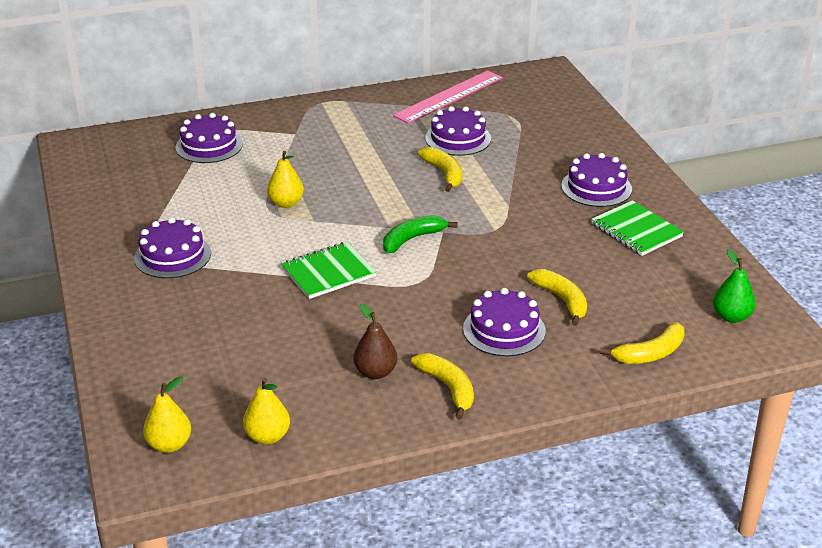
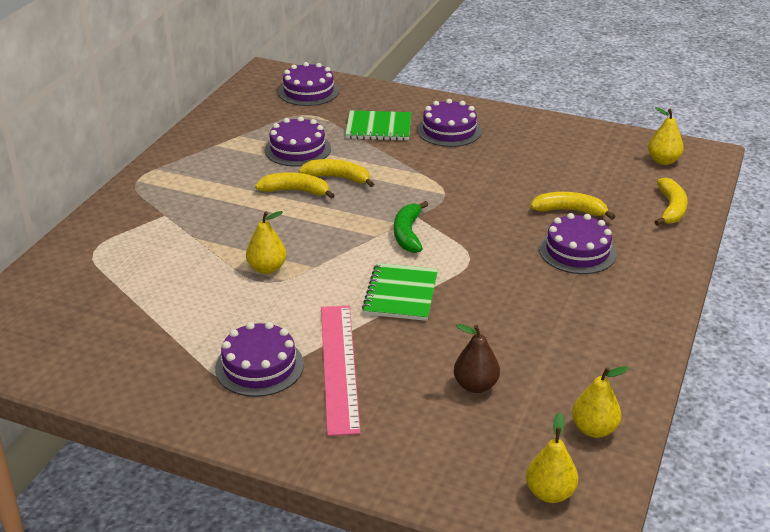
camera: 50 degrees left, 0 degrees up
(209, 146) = (107, 266): purple cake -> purple cake (308, 91)
(375, 372) = (566, 334): brown pear -> brown pear (475, 385)
(448, 388) = (622, 309): yellow banana -> yellow banana (295, 191)
(449, 96) = (231, 124): pink ruler -> pink ruler (339, 367)
(636, 230) = (522, 143): green notebook -> green notebook (378, 128)
(731, 316) = (663, 161): green pear -> yellow pear

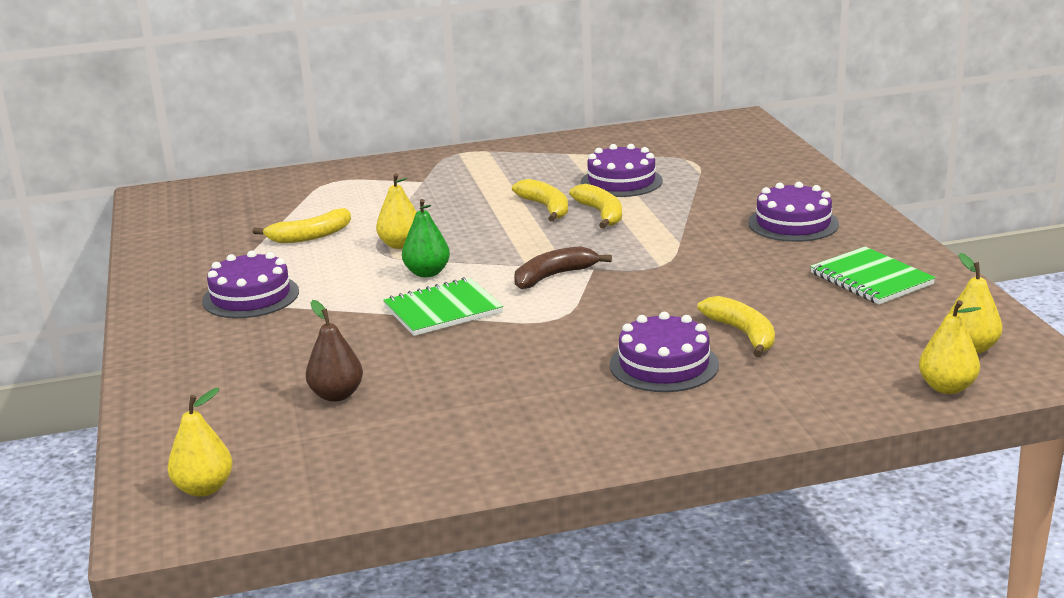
camera: 55 degrees right, 10 degrees down
(308, 91) = (738, 146): purple cake -> none
(332, 277) = (427, 273): none -> green pear
(339, 367) = (290, 326): pink ruler -> none
(378, 128) = (730, 195): green notebook -> green notebook (871, 279)
(408, 234) = (554, 276): green banana -> brown banana
(594, 429) = (335, 479): yellow pear -> yellow pear (947, 387)
(671, 209) = (860, 387): yellow banana -> yellow banana (310, 236)

